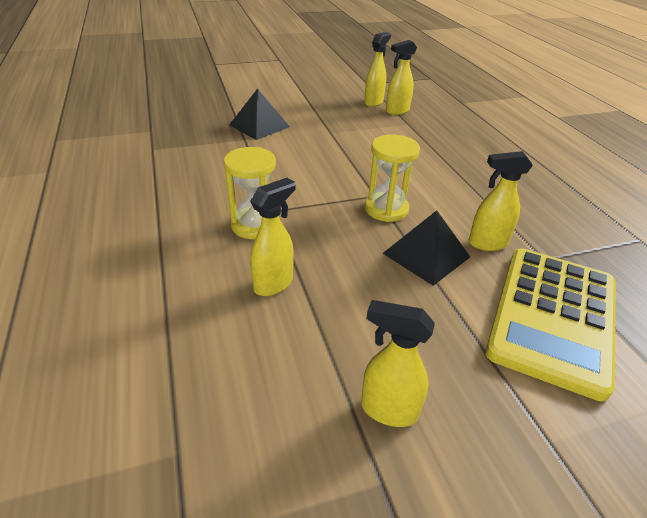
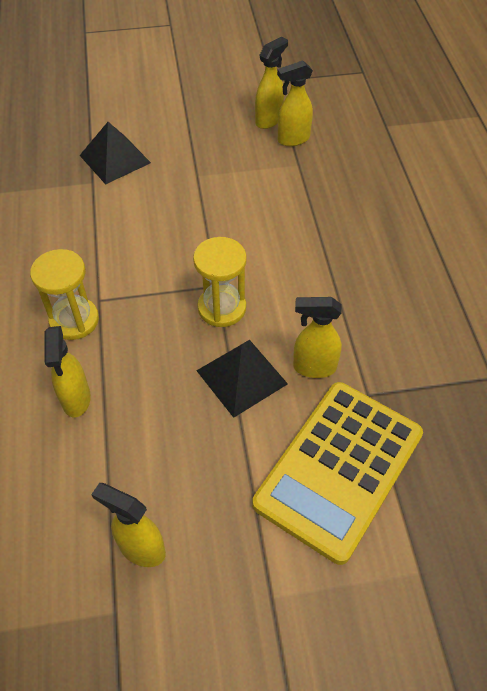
camera: 10 degrees right, 15 degrees up
(274, 284) = (76, 400): yellow spray bottle -> yellow spray bottle turned 120 degrees clockwise

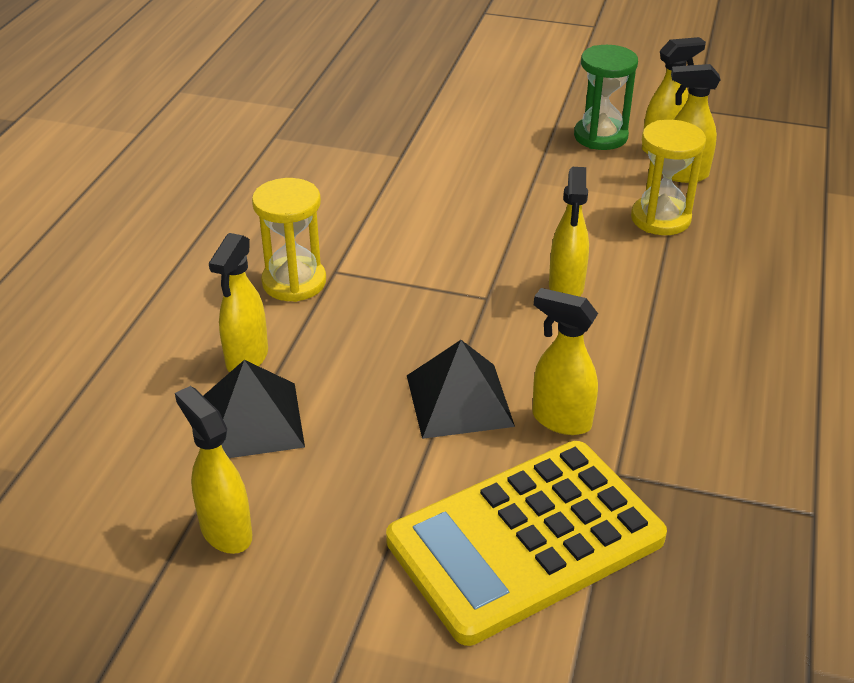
camera: 25 degrees right, 15 degrees down
(115, 159) = (442, 140): black pyramid -> black pyramid (253, 420)
(222, 308) = (479, 322): yellow hourglass -> yellow hourglass (660, 219)
(223, 122) = (600, 136): none -> green hourglass
(264, 259) = (566, 288): none -> yellow spray bottle

